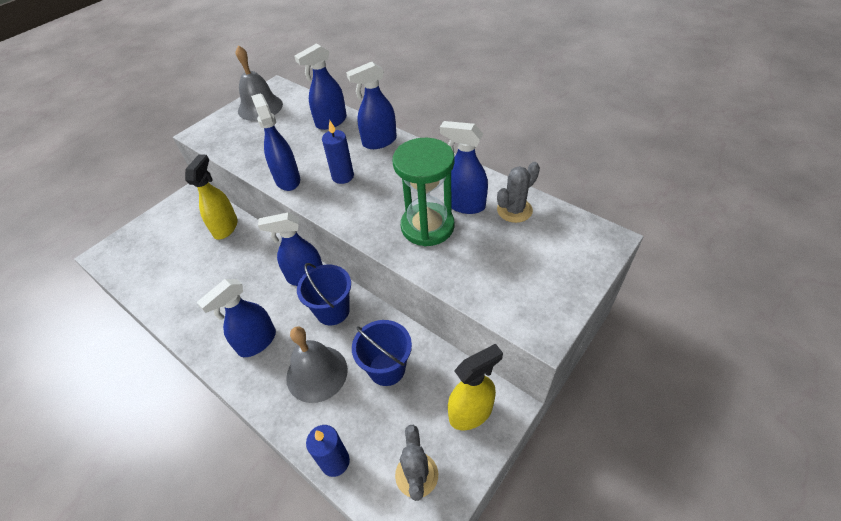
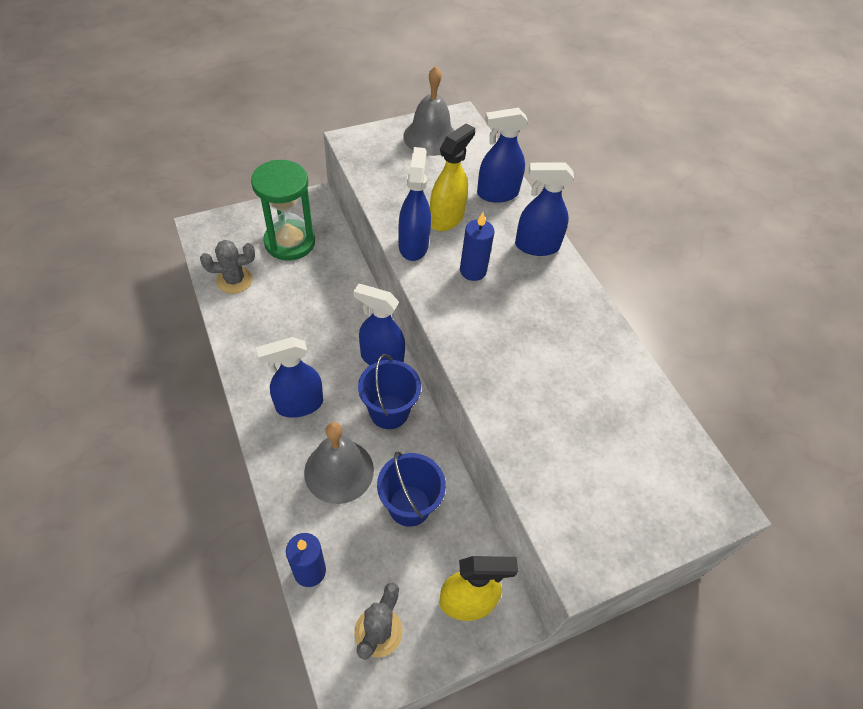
camera: 20 degrees right, 5 degrees up
(225, 227) = (330, 257): yellow spray bottle -> yellow spray bottle (446, 218)
(427, 226) = (530, 380): green hourglass -> green hourglass (290, 242)
(464, 204) = (586, 375): blue spray bottle -> none
(514, 210) = (638, 411): grey cactus -> grey cactus (234, 280)

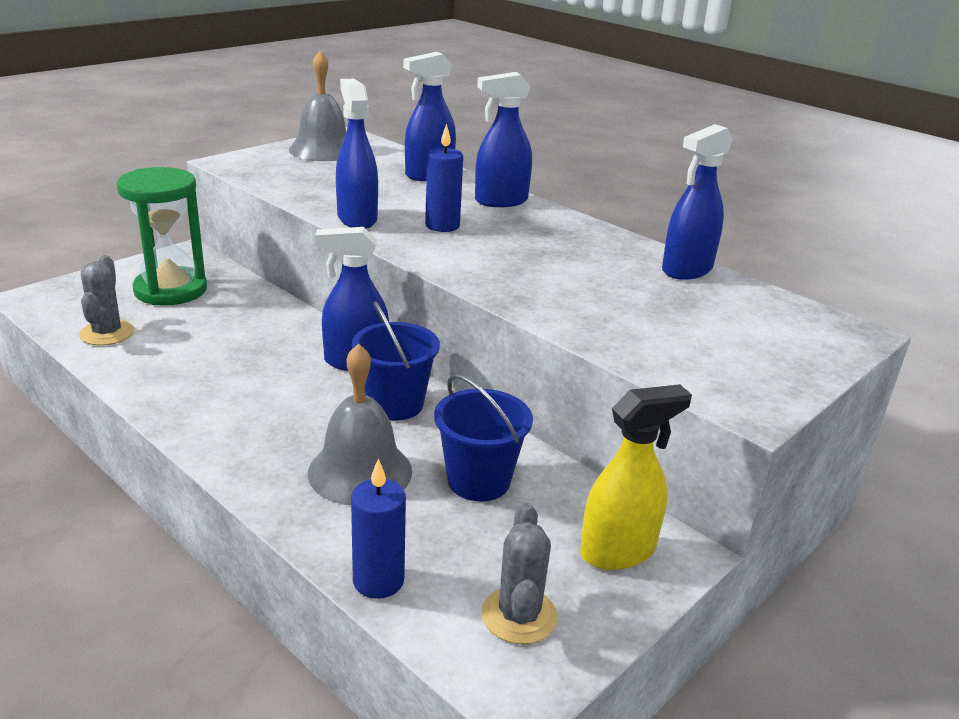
camera: 20 degrees left, 25 degrees down
(234, 280) = (107, 333): grey cactus -> grey cactus turned 60 degrees counterclockwise
(299, 404) = (265, 423): blue spray bottle -> blue spray bottle (686, 270)
(446, 218) = (383, 197): yellow spray bottle -> none

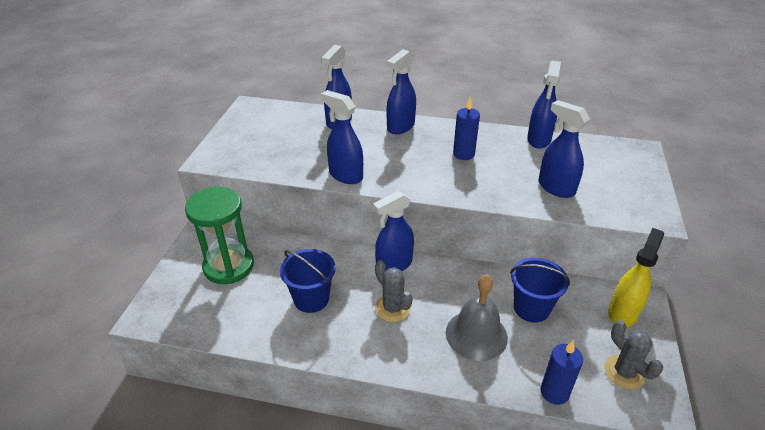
camera: 30 degrees left, 10 degrees up
(107, 333) = (231, 319): grey cactus -> grey cactus (392, 308)
(323, 150) = (252, 125): grey bell -> none
(395, 404) = (444, 282): blue bucket -> blue bucket (311, 299)
(442, 226) = (395, 160): blue candle -> blue candle (463, 154)
(629, 321) = (556, 188): none -> blue spray bottle

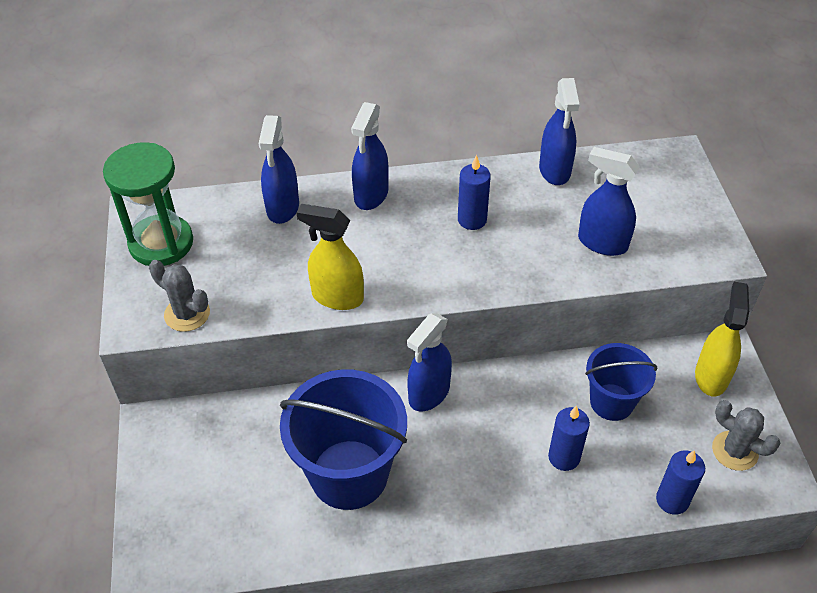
camera: 20 degrees left, 10 degrees up
(228, 266) = (217, 462): green hourglass -> green hourglass (161, 243)
(311, 299) = (349, 474): blue bucket -> blue bucket, size x1.70
(345, 175) = (337, 297): blue spray bottle -> yellow spray bottle
(392, 308) = (454, 454): grey cactus -> grey cactus (187, 314)
(476, 334) = (564, 457): grey bell -> blue candle

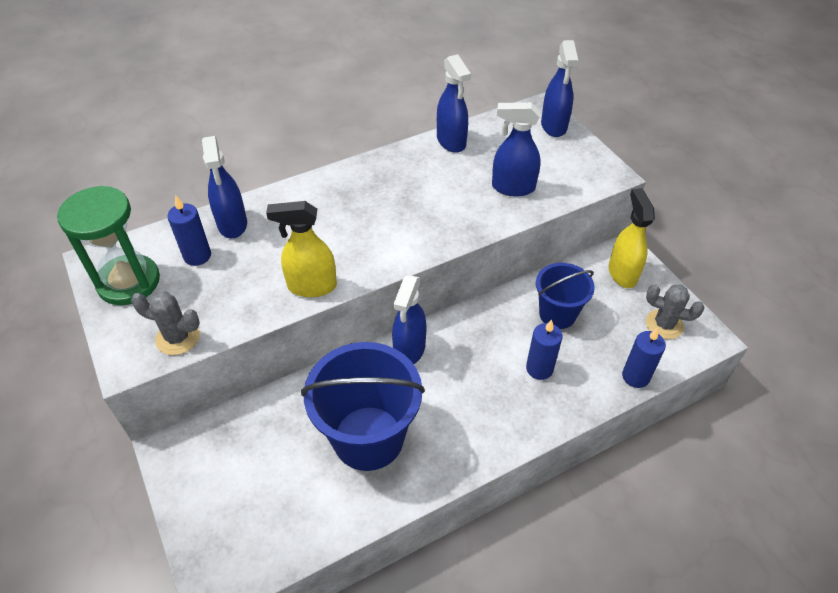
camera: 20 degrees left, 0 degrees up
(371, 195) = (307, 195): blue spray bottle -> blue spray bottle (554, 126)
(472, 220) = (401, 195): blue candle -> blue candle (197, 256)

